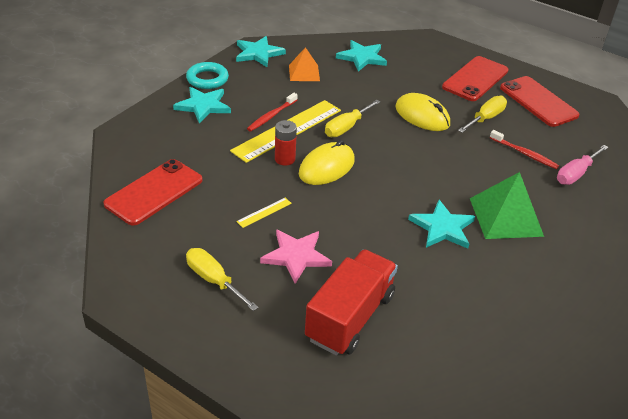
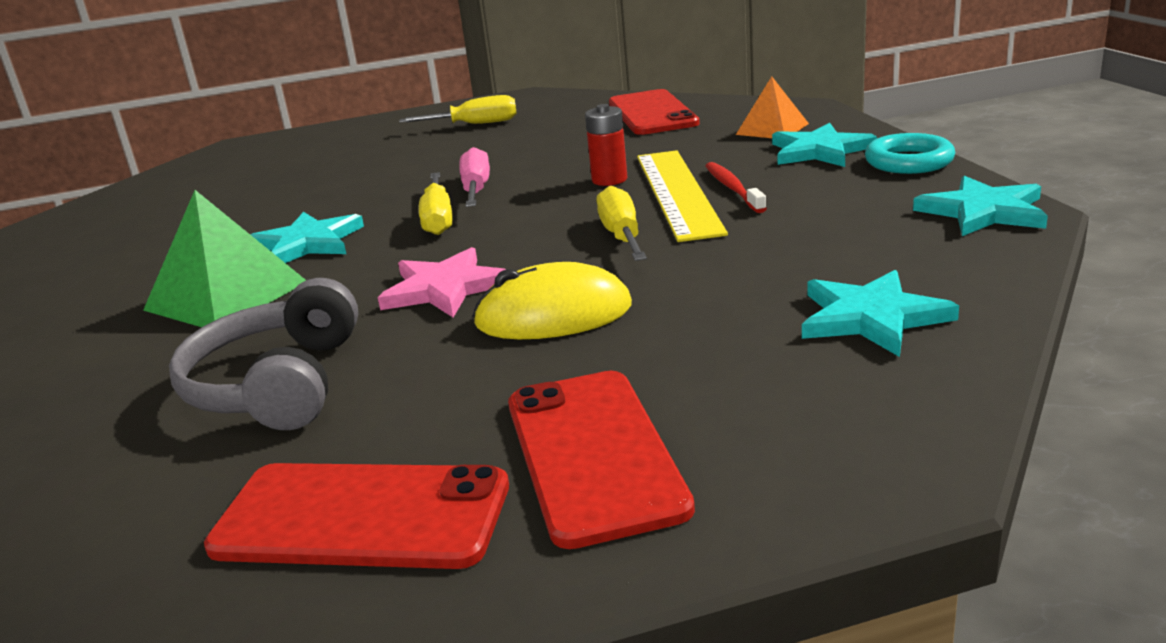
camera: 135 degrees right, 15 degrees down
(264, 212) = (528, 154): yellow ruler -> none
(296, 256) = (435, 158): pink star -> pink star (445, 288)
(304, 73) = (857, 238): orange pyramid -> orange pyramid (772, 129)
(326, 167) = (549, 201): yellow mouse -> none
(350, 317) = (318, 166): red truck -> none
(485, 118) = (435, 389): yellow screwdriver -> yellow screwdriver (438, 219)
(524, 153) = (278, 384): red toothbrush -> grey headphones
(575, 174) = (134, 417): pink screwdriver -> pink screwdriver (476, 189)

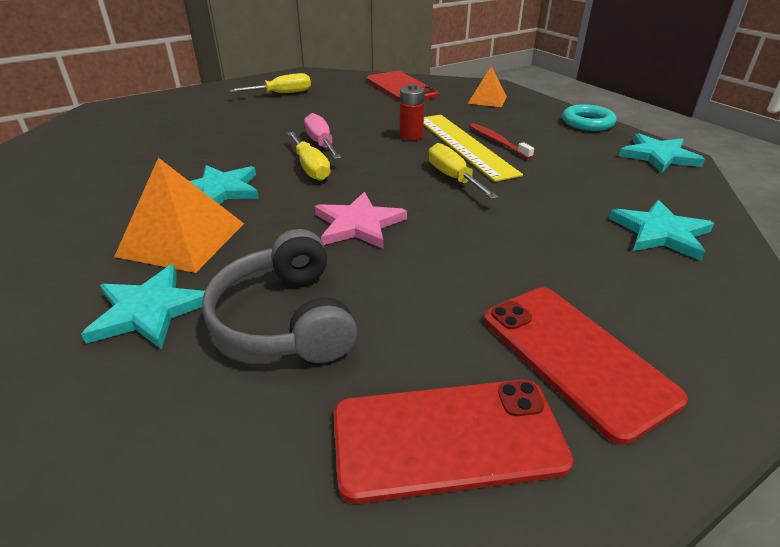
camera: 20 degrees left, 10 degrees up
(226, 296) = (182, 239): green pyramid -> orange pyramid
(553, 315) = (455, 242): yellow mouse -> none
(820, 151) = (529, 115): turquoise star -> turquoise star (149, 310)

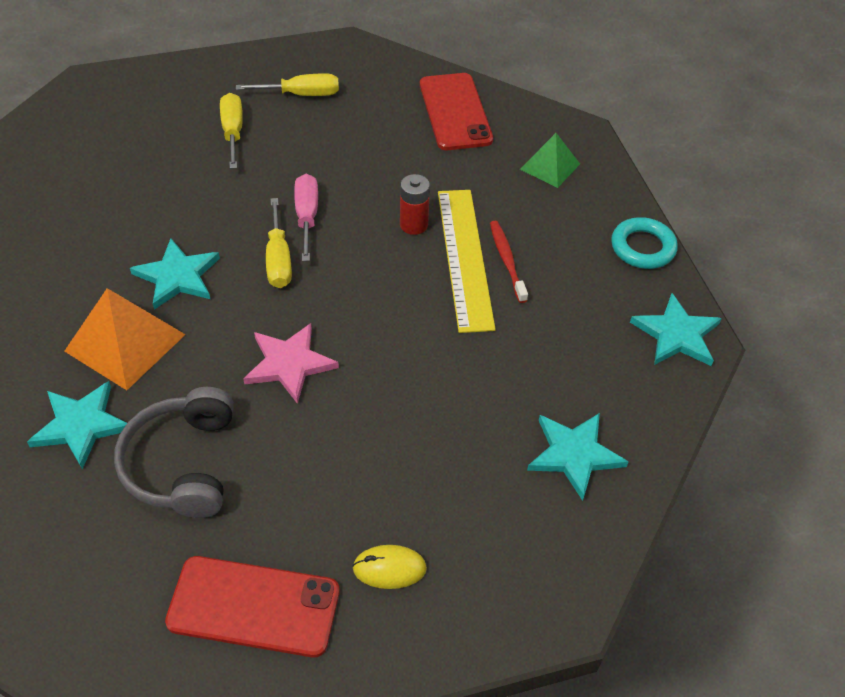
camera: 15 degrees right, 15 degrees up
(453, 178) = (419, 315): yellow screwdriver -> yellow screwdriver (233, 132)
(487, 99) = (550, 166): orange pyramid -> green pyramid
(575, 356) = (389, 568): red phone -> yellow mouse

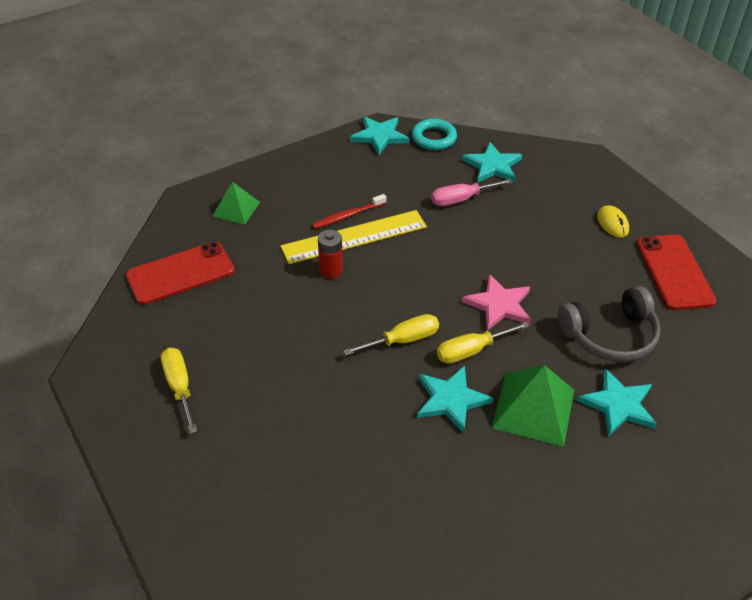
camera: 105 degrees left, 5 degrees down
(125, 343) = (533, 408): orange pyramid -> green pyramid
(233, 132) = (252, 424): yellow screwdriver -> yellow screwdriver (471, 351)
(307, 217) = (347, 336): pink screwdriver -> pink screwdriver (461, 199)
(642, 247) = (307, 156): turquoise ring -> turquoise ring (434, 138)

